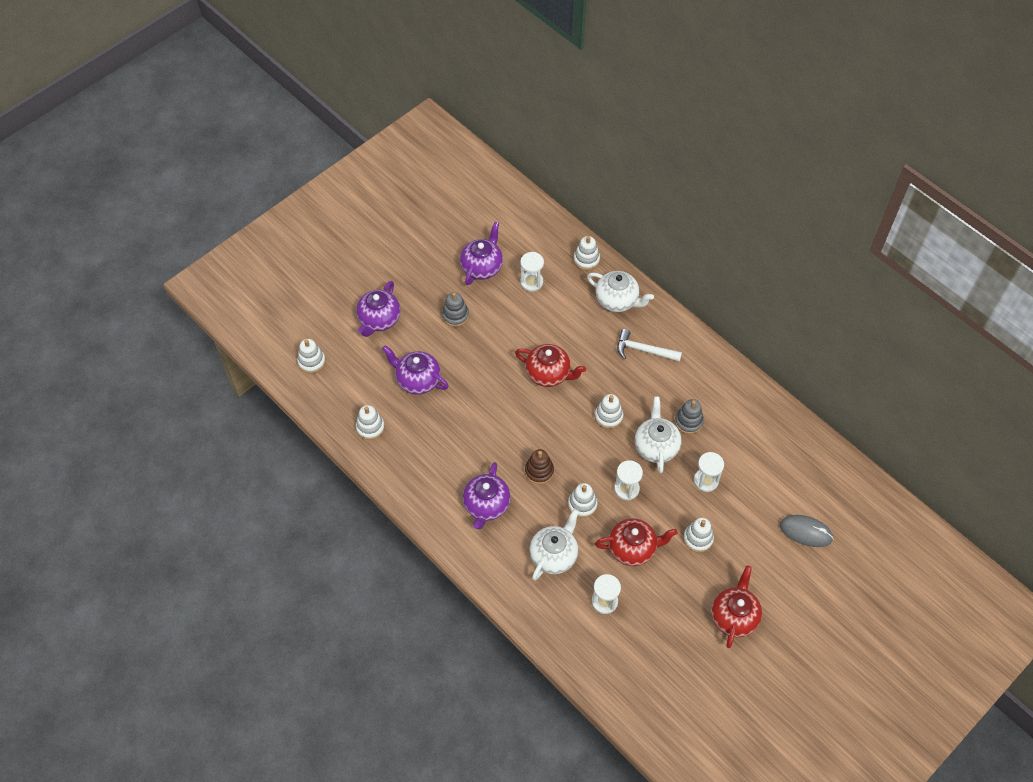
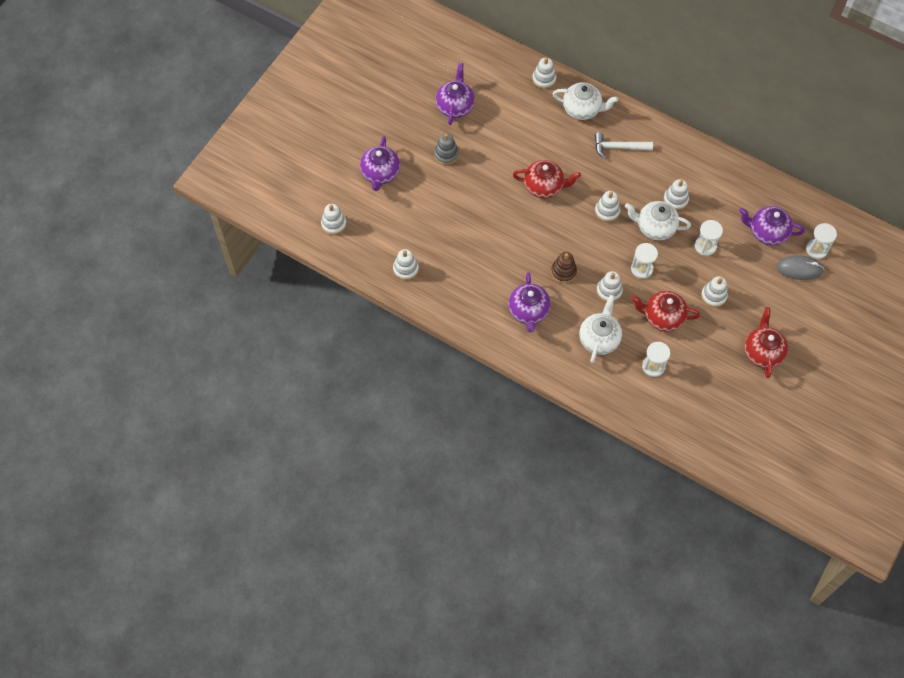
camera: 15 degrees left, 5 degrees up
(417, 380) = (432, 218): purple teapot -> purple teapot (767, 232)
(531, 282) = (503, 110): white hourglass -> white hourglass (816, 249)
(633, 548) = (662, 317): red teapot -> red teapot turned 150 degrees counterclockwise
(656, 446) = (655, 227): white teapot -> white teapot turned 60 degrees counterclockwise
(688, 421) = (675, 200): grey stacking toy -> white stacking toy

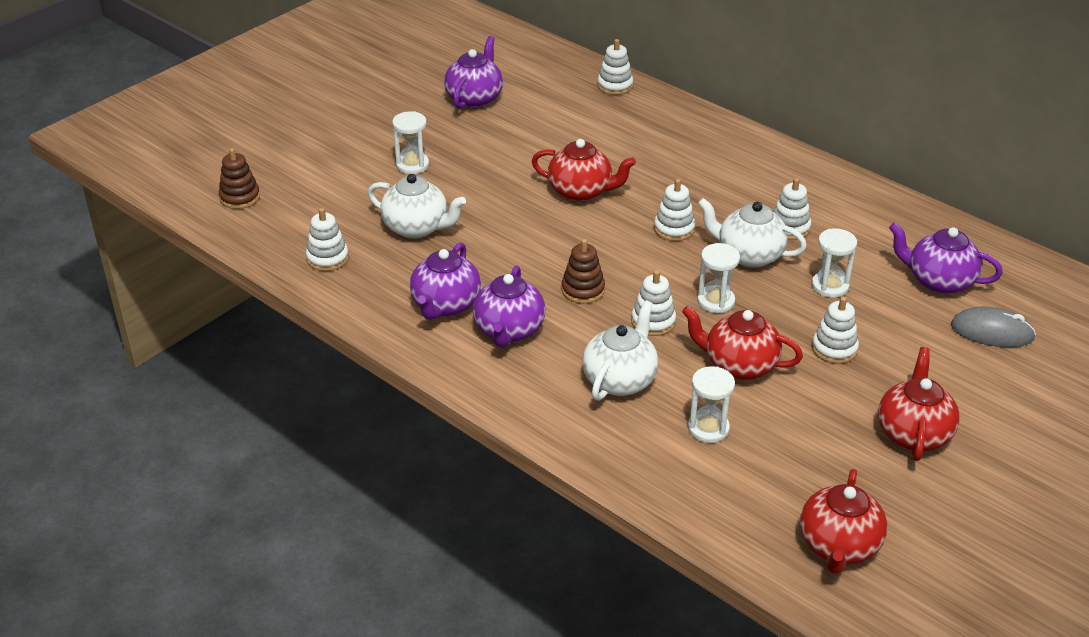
camera: 10 degrees right, 25 degrees down
(334, 224) = (240, 197): white stacking toy -> brown stacking toy
(380, 174) = (335, 153): purple teapot -> purple teapot (445, 305)
(446, 154) = (442, 144): grey stacking toy -> none
(582, 109) = (664, 119): white teapot -> white teapot (417, 228)
(618, 147) = (710, 163): white hammer -> none
(731, 434) = (838, 546): none -> red teapot
(816, 249) = (1024, 311): white hourglass -> white hourglass (412, 165)

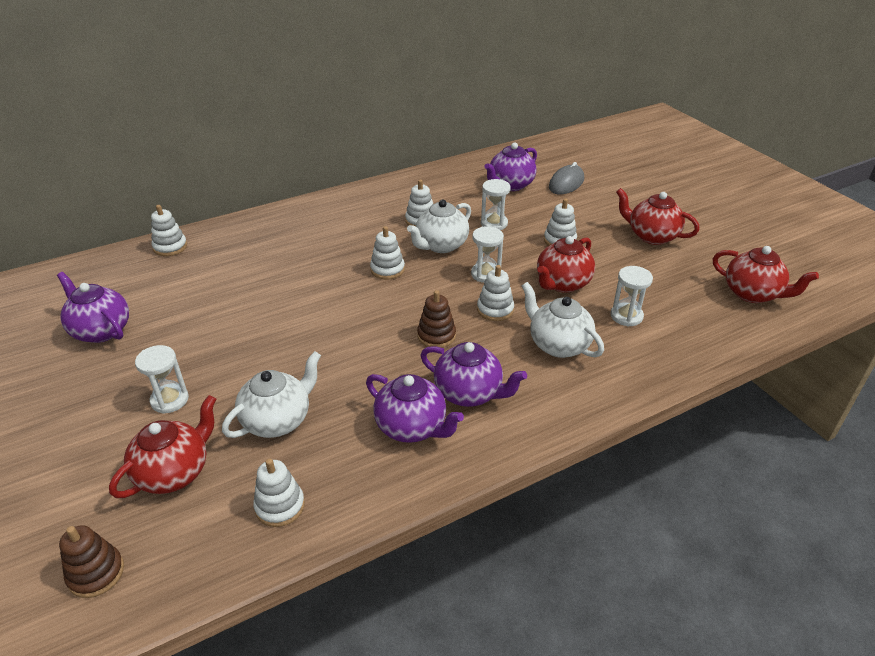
camera: 70 degrees left, 0 degrees up
(581, 192) = (303, 303): red teapot -> red teapot (174, 472)

